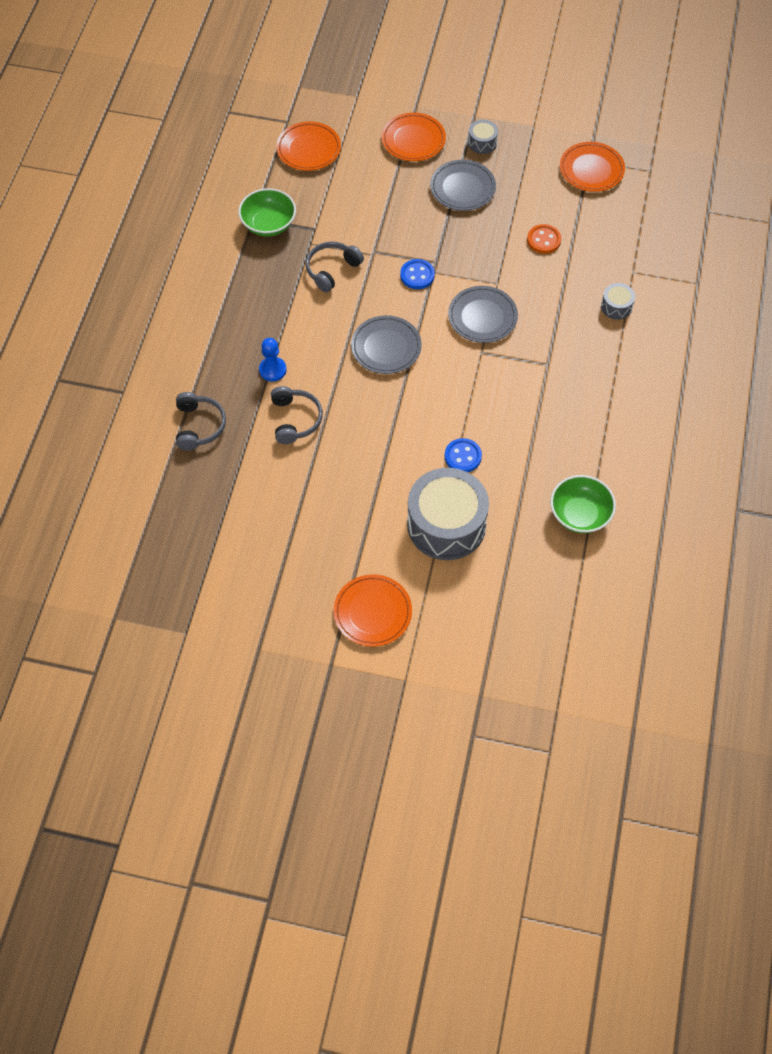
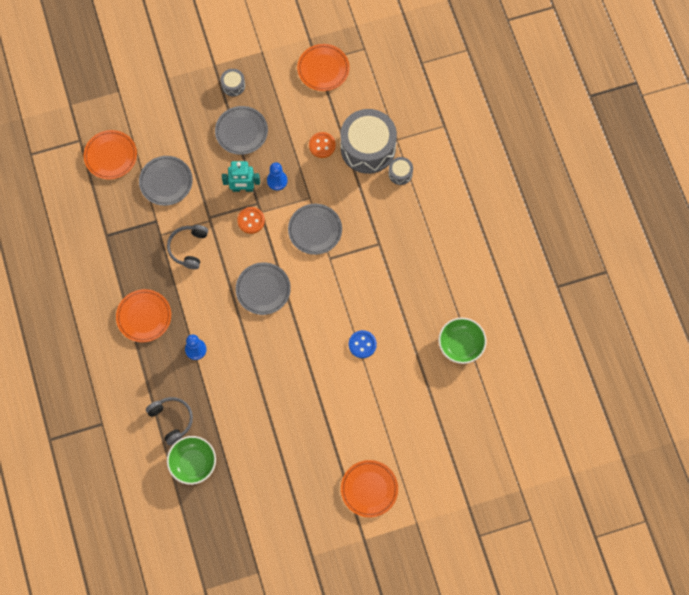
camera: 30 degrees left, 10 degrees up
(268, 224) = (120, 234): green bowl -> green bowl (193, 463)
(295, 419) = (234, 379): grey headphones -> none
(350, 198) = (166, 182): none -> grey plate
(413, 140) = (182, 109): orange plate -> orange plate (144, 317)
(417, 275) = (251, 220): blue button -> orange button
(428, 241) = (243, 188): none -> turquoise robot
(446, 525) = (380, 400): grey drum -> grey drum (368, 148)
(471, 251) = (277, 180): none -> blue pawn

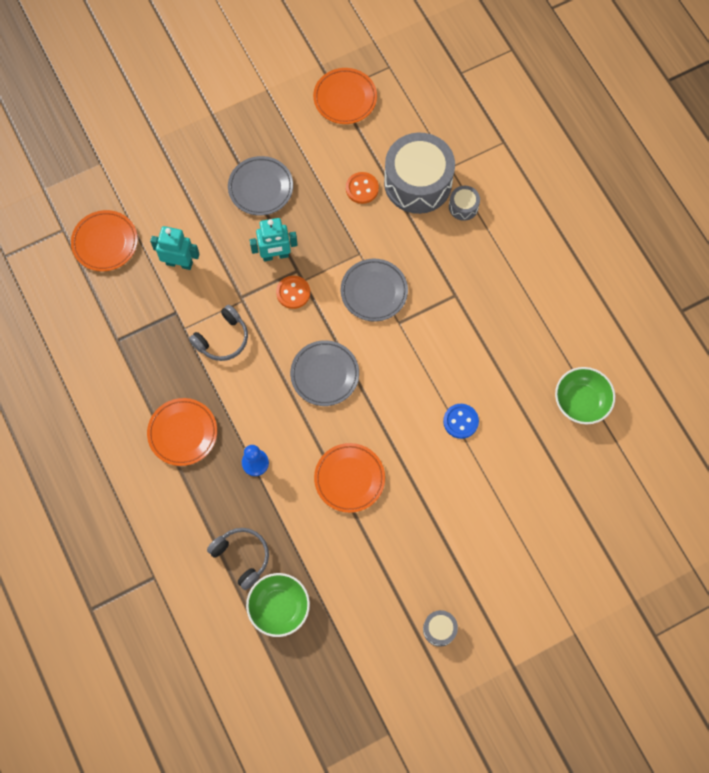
camera: 10 degrees left, 0 degrees up
(166, 182) = (179, 263): grey plate -> turquoise robot
(188, 248) = (222, 339): grey headphones -> grey headphones turned 135 degrees counterclockwise
(233, 85) = (240, 134): grey drum -> grey drum (439, 629)
(277, 180) = (315, 239): blue pawn -> none
(369, 489) = (507, 601): orange plate -> orange plate (349, 478)

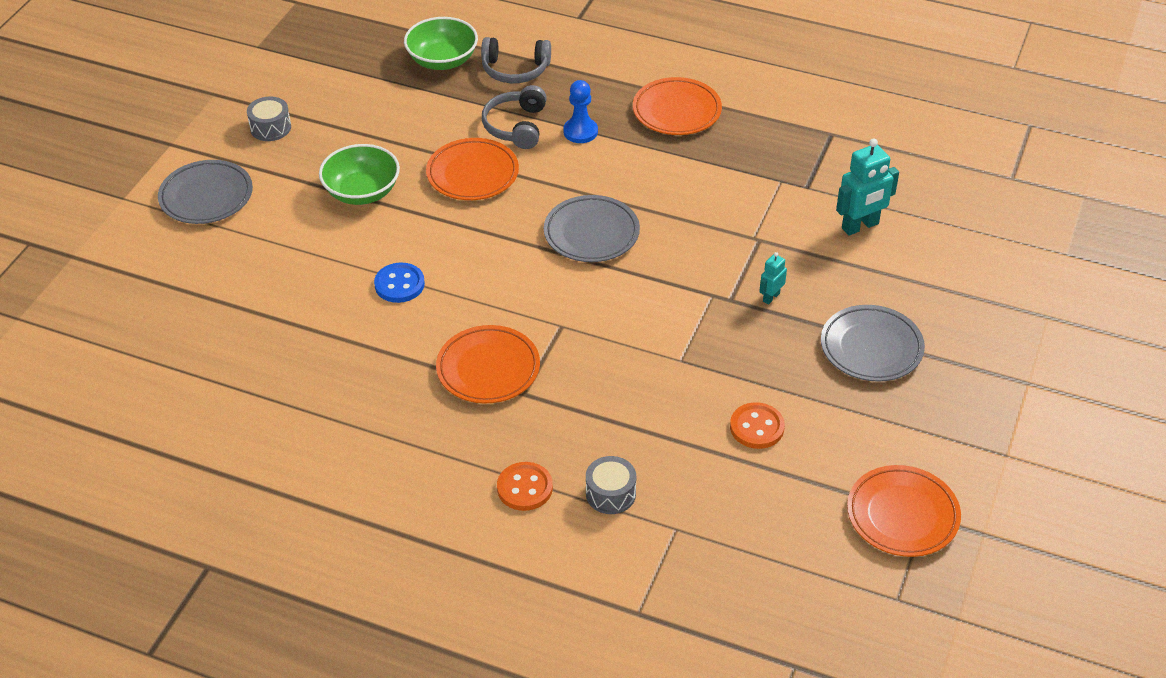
camera: 140 degrees right, 25 degrees down
(105, 242) = (956, 194): orange plate -> orange plate (488, 369)
(222, 339) = (732, 196): grey headphones -> grey headphones (516, 126)
(275, 255) = (771, 297): turquoise robot -> turquoise robot, size x0.53
(293, 293) = (709, 278): orange button -> orange button (525, 488)
(374, 291) = (622, 335): grey plate -> grey plate (206, 197)
(418, 182) = (697, 481): grey drum -> none
(581, 401) = (270, 386): green bowl -> green bowl (362, 192)

